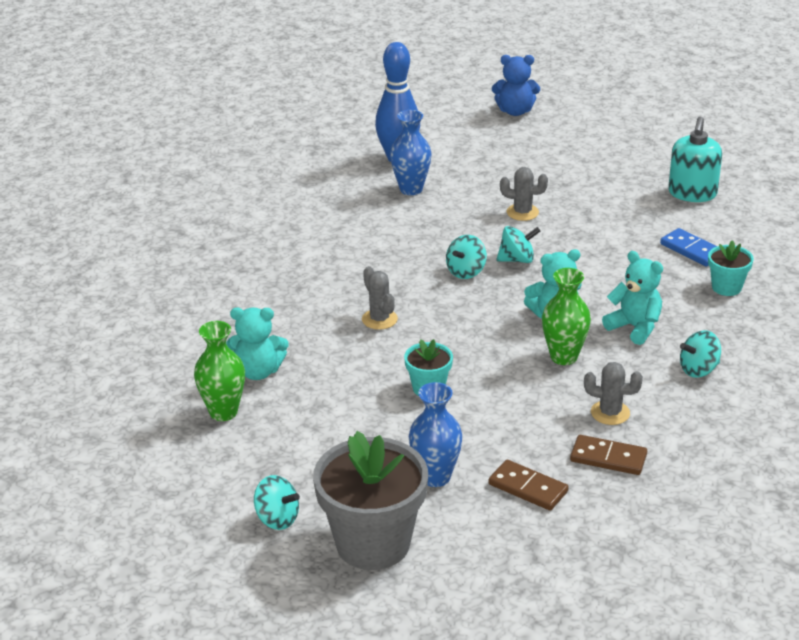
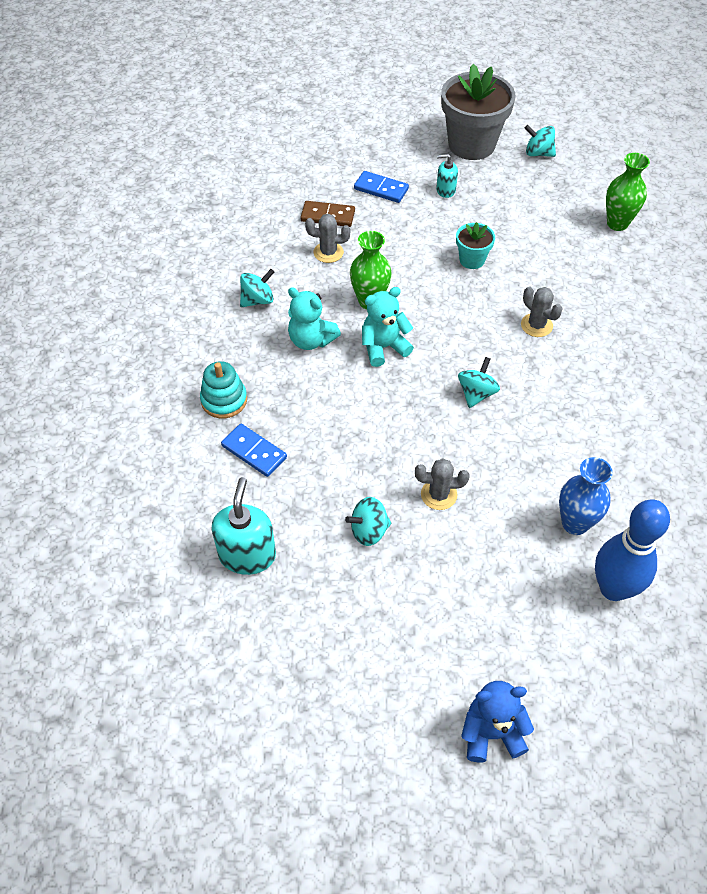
camera: 170 degrees right, 20 degrees up
(258, 371) = (611, 261): turquoise teddy bear -> none
(435, 477) = (445, 190): blue vase -> turquoise soap dispenser
(517, 259) = (430, 416): turquoise spinning top -> turquoise spinning top (369, 531)
(528, 488) = (381, 189): brown domino -> blue domino
(726, 287) = (224, 400): turquoise flower pot -> turquoise stacking toy

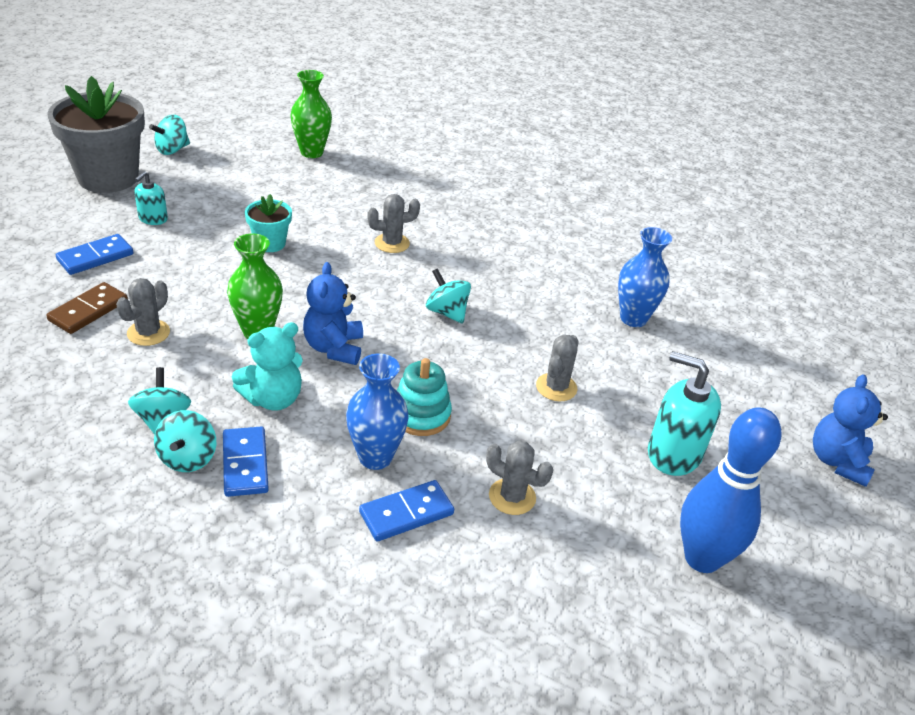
camera: 70 degrees left, 15 degrees down
(224, 400) = (302, 513): turquoise stacking toy -> turquoise stacking toy (420, 415)
(247, 355) = (245, 464): none -> blue domino
(247, 555) = (557, 576): turquoise soap dispenser -> turquoise soap dispenser (673, 454)
(293, 415) = (375, 457): none -> blue vase
(303, 505) = (512, 497): none -> grey cactus
(369, 531) = (575, 456): turquoise spinning top -> turquoise spinning top (188, 458)
(383, 347) = (334, 348): turquoise teddy bear -> blue teddy bear
(613, 588) = (710, 327): blue bowling pin -> blue bowling pin (702, 558)

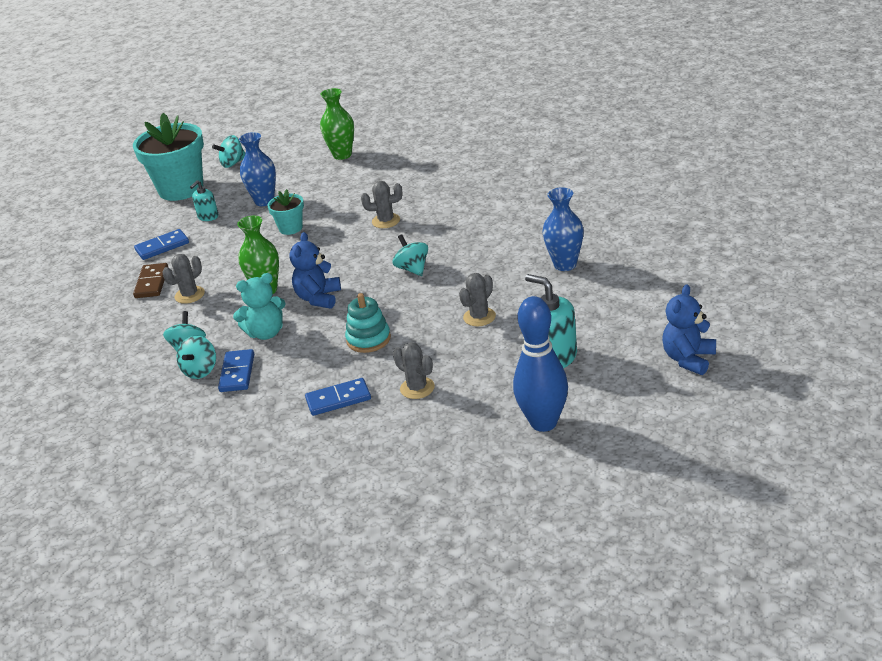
camera: 20 degrees right, 5 degrees down
(88, 310) = (151, 283): brown domino -> brown domino turned 45 degrees counterclockwise
(108, 178) = (181, 189): grey flower pot -> turquoise flower pot
(375, 457) = (327, 366): blue vase -> blue vase (264, 201)

